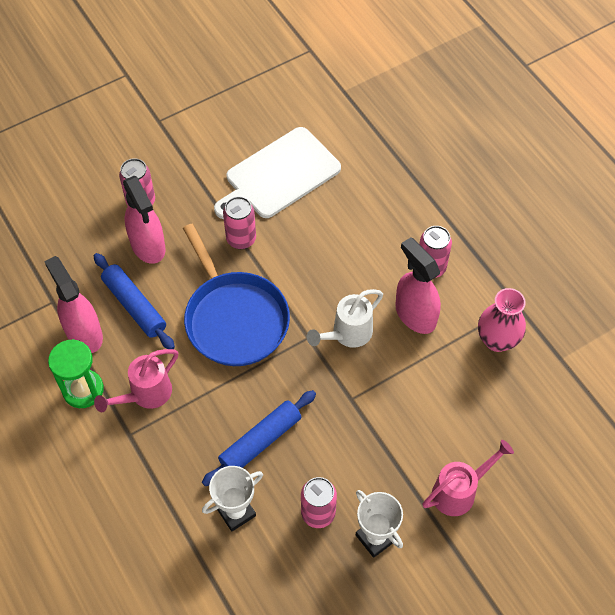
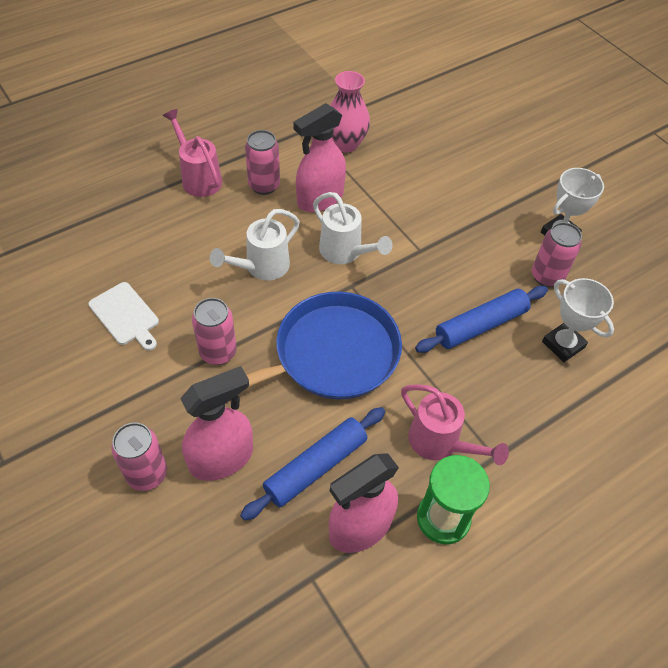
camera: 95 degrees left, 5 degrees down
(260, 441) = (480, 325): blue rolling pin -> blue rolling pin turned 75 degrees counterclockwise
(279, 175) = (125, 315): white cutting board -> white cutting board, size x0.53
(329, 268) = (262, 267): none -> white watering can
(459, 491) = (501, 176): pink watering can -> pink watering can (199, 178)

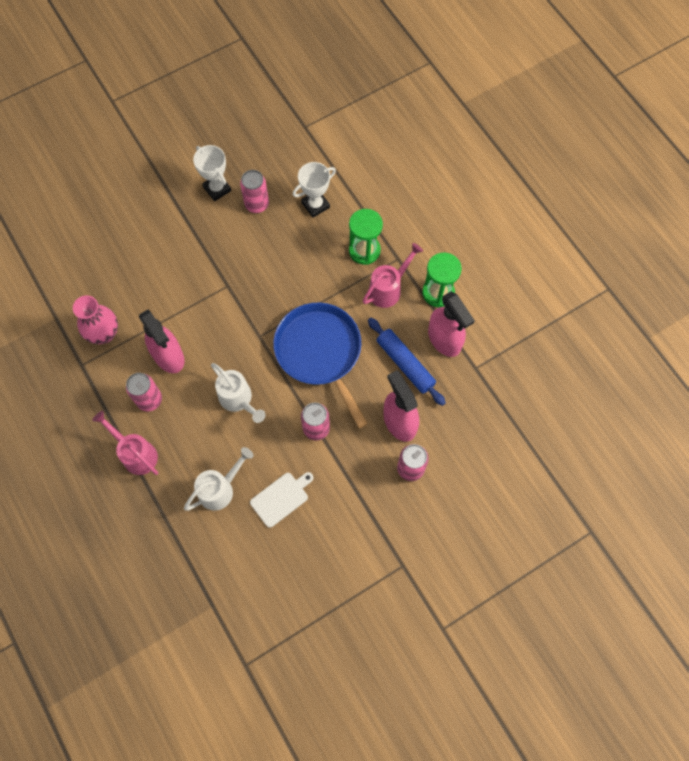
camera: 85 degrees left, 15 degrees up
(199, 178) = (136, 454): pink watering can -> pink watering can turned 75 degrees clockwise
(345, 252) = (226, 339): white watering can -> white watering can (220, 489)
(480, 325) = (298, 253): blue rolling pin -> none
(500, 409) = (364, 250): none -> green hourglass

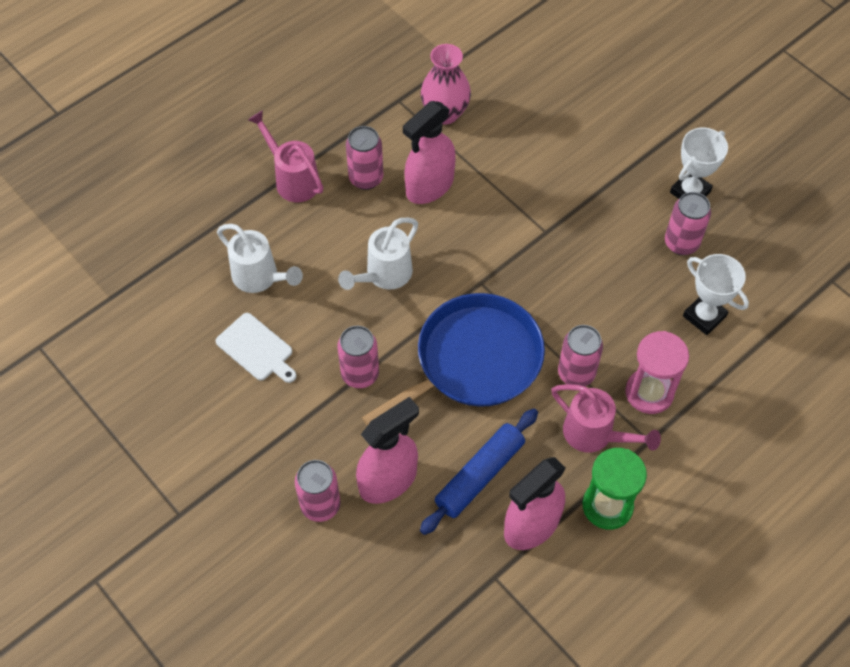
camera: 80 degrees right, 10 degrees down
(136, 454) = (293, 179): pink watering can -> pink watering can turned 75 degrees counterclockwise
(342, 290) = (576, 373): none -> pink can
(364, 250) = (649, 392): green hourglass -> pink hourglass

